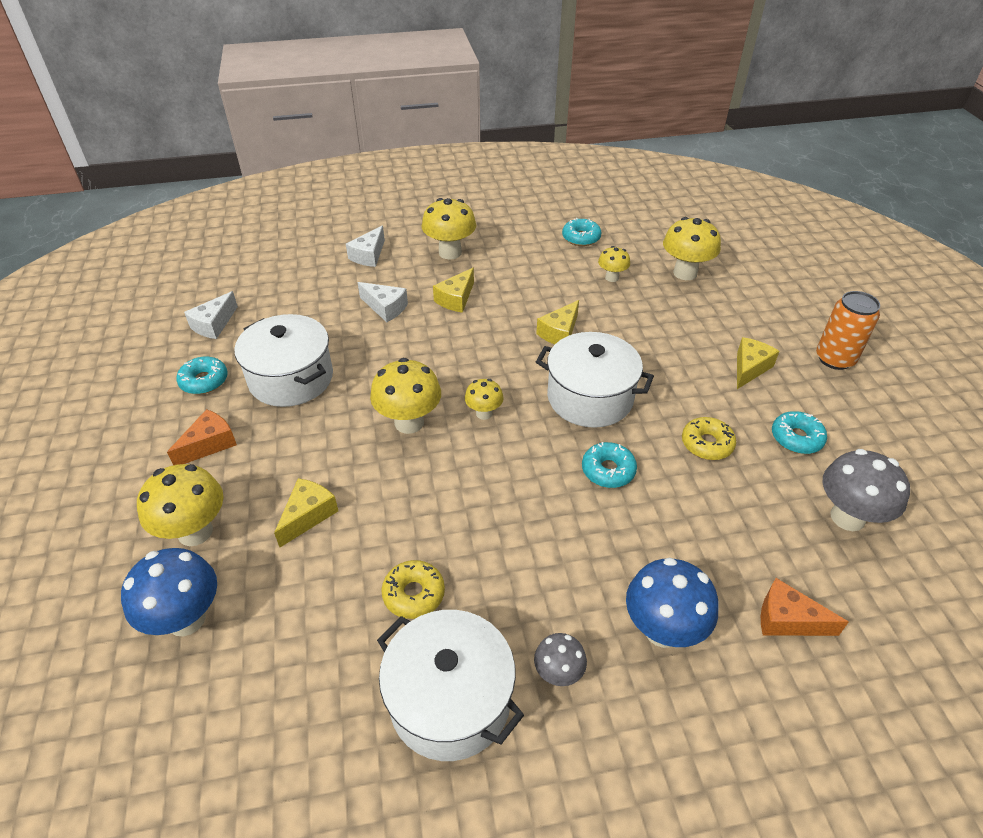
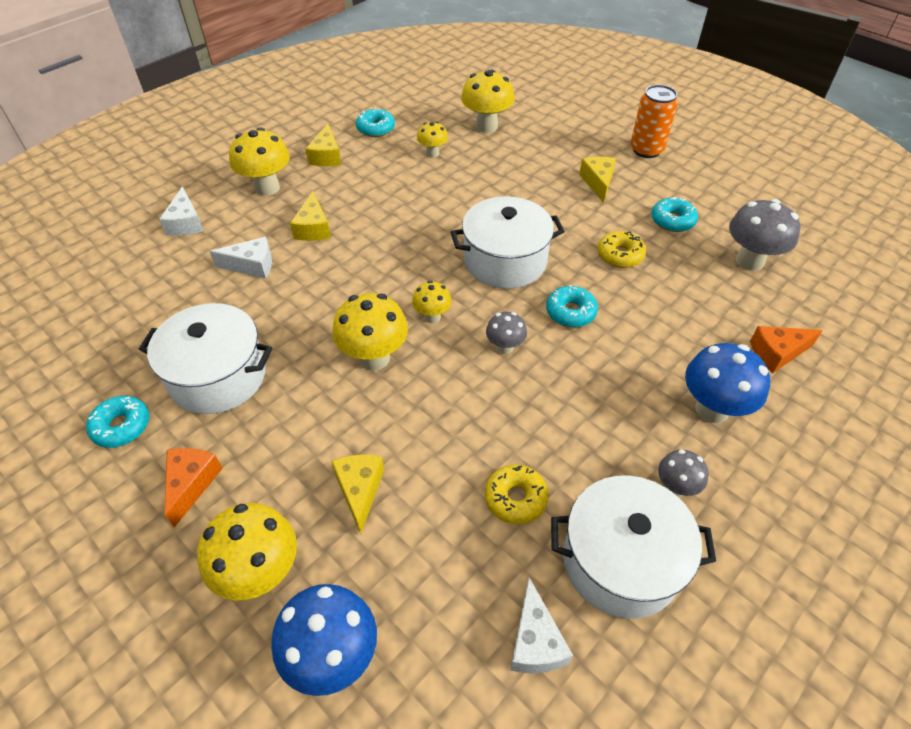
camera: 35 degrees left, 5 degrees up
(214, 325) = (75, 365): white cheese -> white cheese (535, 641)
(520, 469) = (505, 347): none -> grey mushroom
(560, 332) = (432, 218): yellow cheese -> yellow cheese (326, 156)

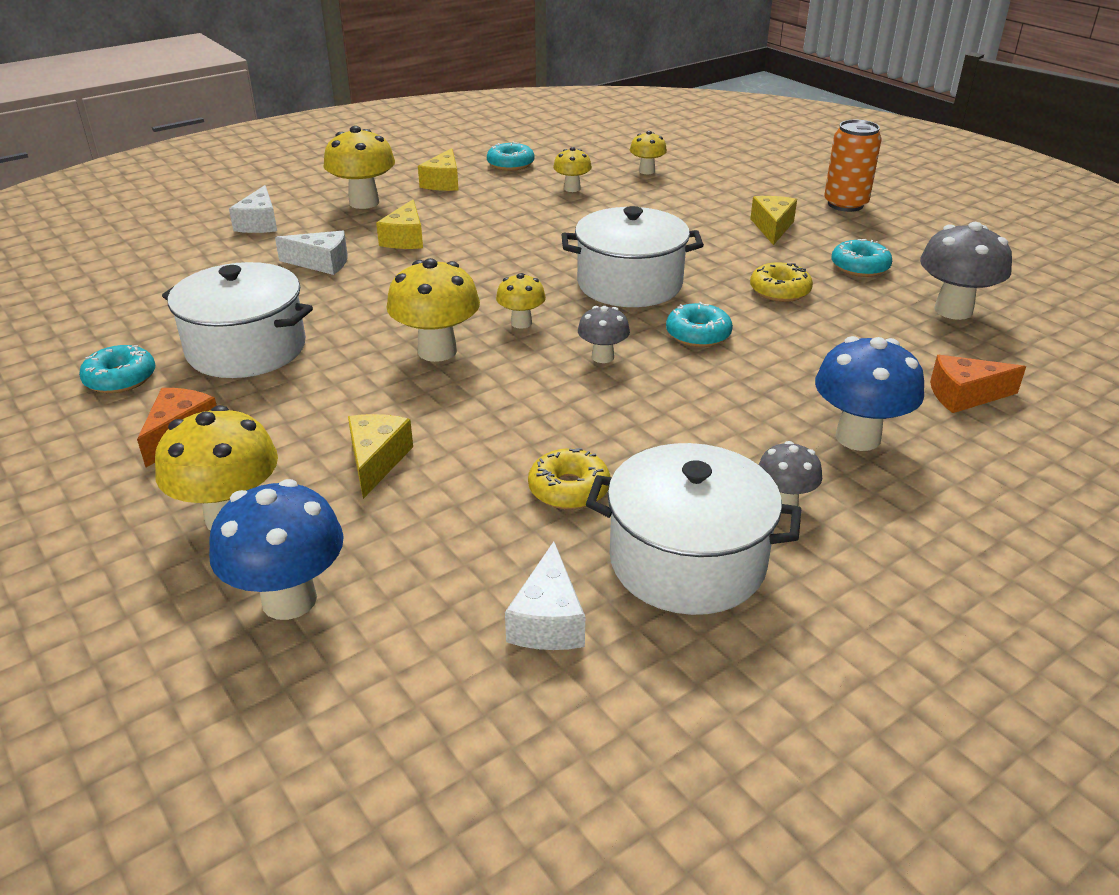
camera: 10 degrees right, 15 degrees down
(486, 126) = (647, 171): yellow mushroom -> yellow mushroom, size x0.57

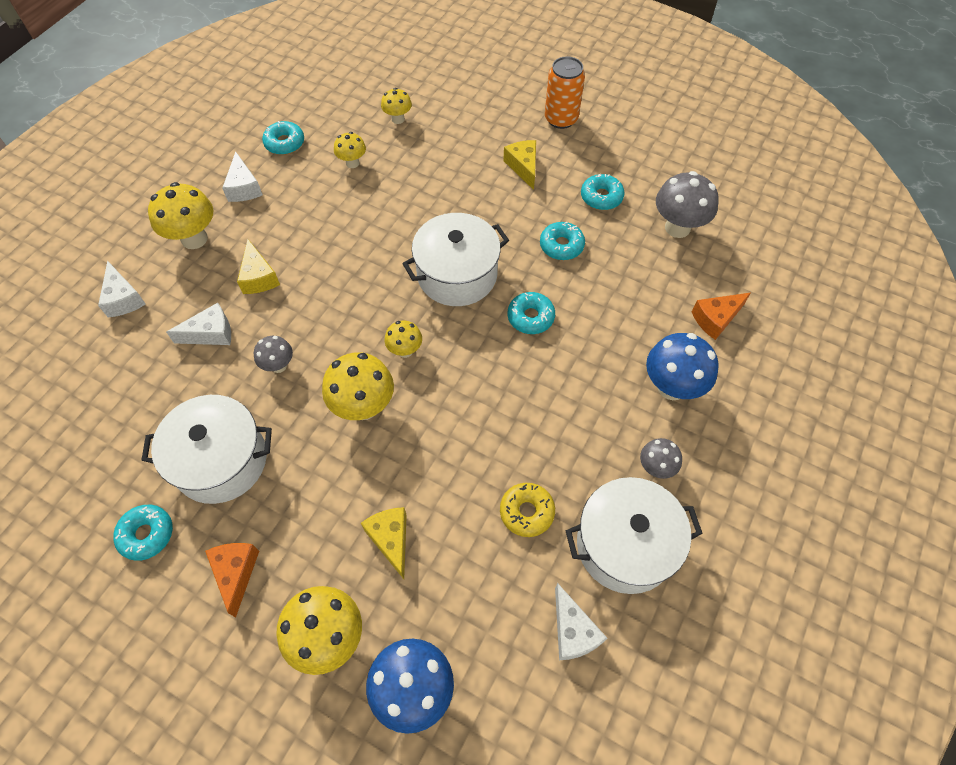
camera: 25 degrees left, 25 degrees up
(443, 182) = (244, 187): yellow cheese -> white cheese
(602, 357) = (480, 367): grey mushroom -> grey mushroom (278, 365)
(779, 291) = (561, 246): yellow donut -> turquoise donut

